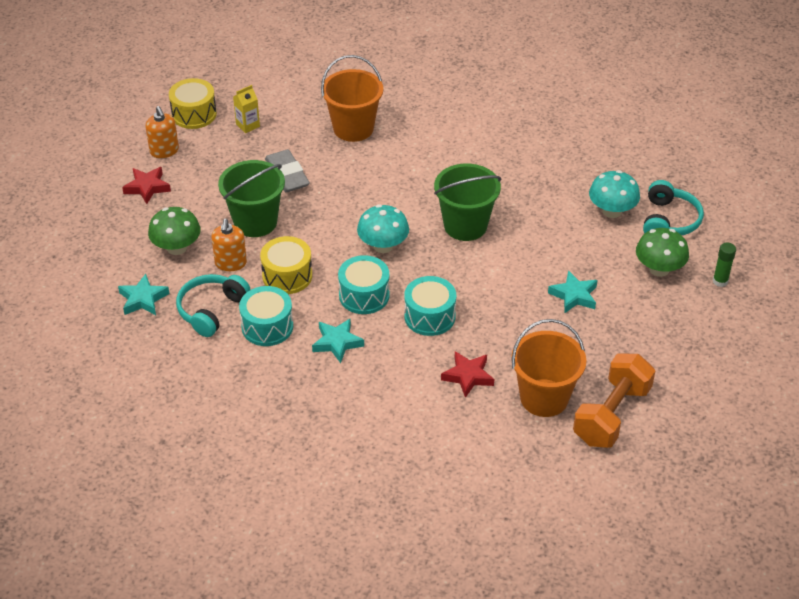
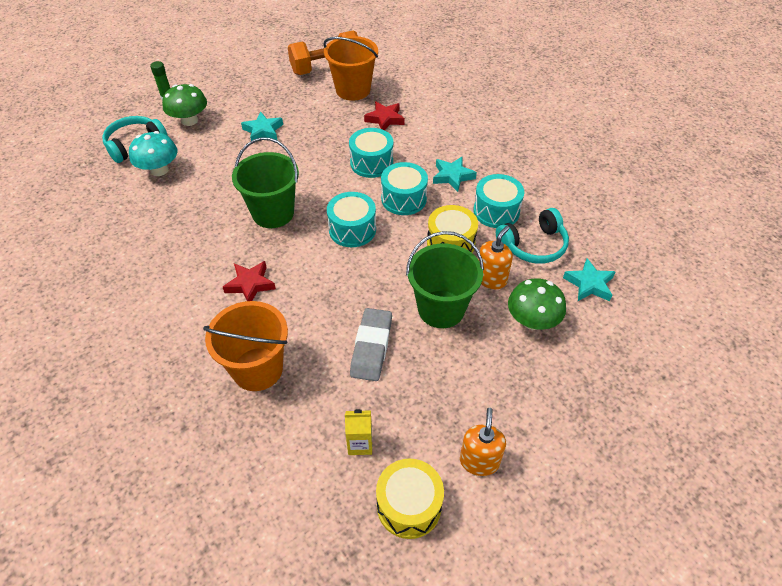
camera: 145 degrees left, 5 degrees up
(147, 187) = (526, 414): red star -> red star (250, 284)
(383, 246) = (352, 229): turquoise mushroom -> turquoise drum

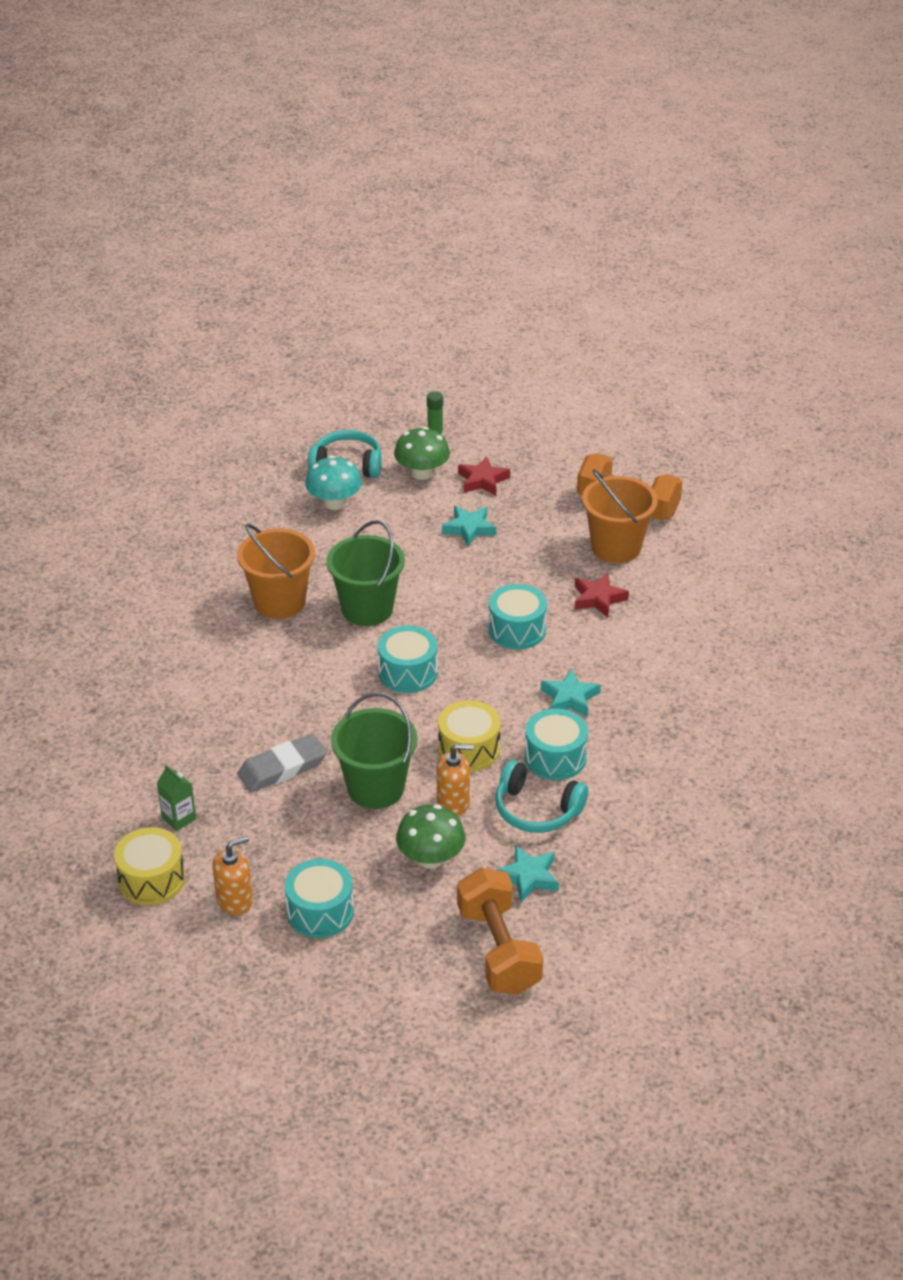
camera: 50 degrees right, 10 degrees down
(250, 284) = (268, 651): red star -> red star (483, 480)
(257, 369) = (187, 714): orange bucket -> orange bucket (279, 602)
(360, 444) = (179, 818): yellow carton -> green carton
(404, 199) = (492, 682): turquoise drum -> turquoise drum (320, 911)
(644, 337) = (498, 950): none -> orange dumbbell

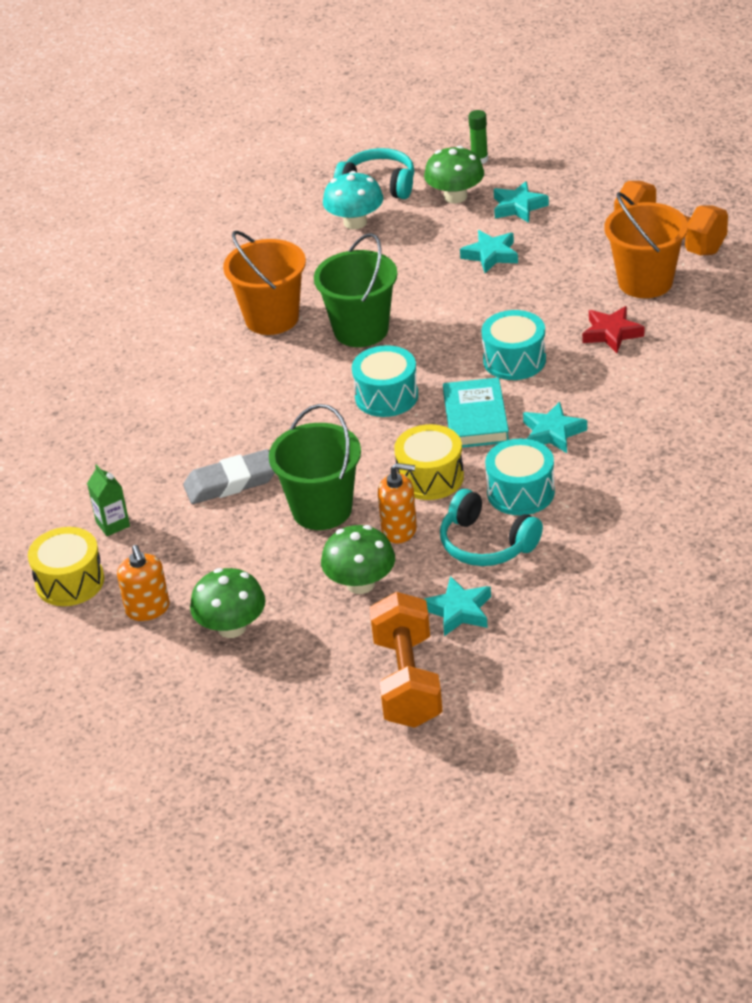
camera: 15 degrees right, 0 degrees up
(235, 900) = (147, 609): orange soap dispenser -> orange soap dispenser turned 90 degrees clockwise
(320, 911) = (231, 627): turquoise drum -> green mushroom
(483, 480) = (518, 207): red star -> turquoise star
(496, 689) = (476, 418): none -> turquoise book

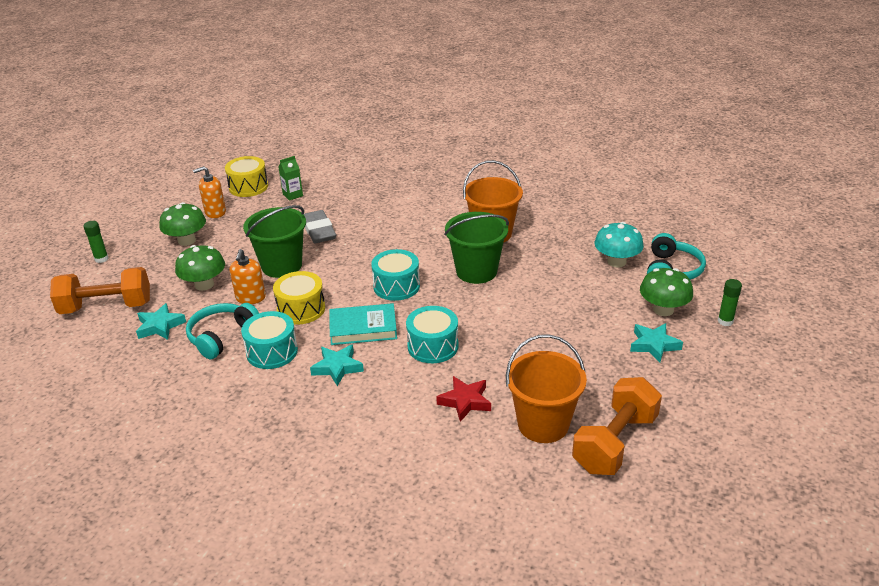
camera: 85 degrees right, 5 degrees down
(270, 722) = (101, 259): none -> green glue stick
(491, 255) = (578, 331): turquoise star -> none

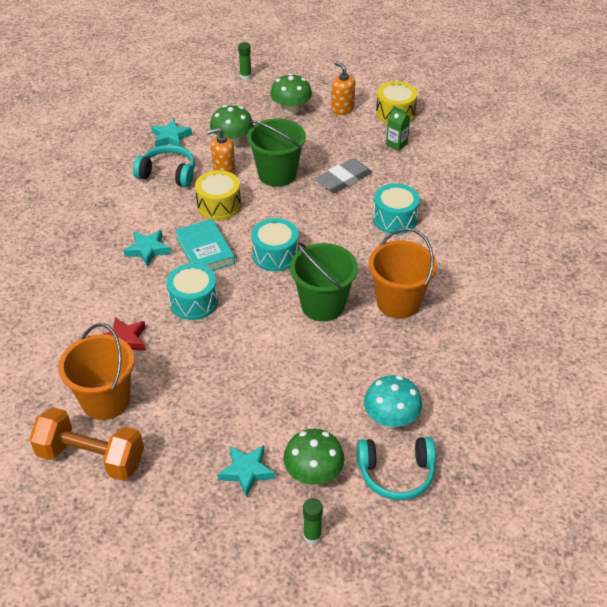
camera: 70 degrees right, 10 degrees up
(106, 307) = (185, 103): orange dumbbell -> none
(272, 352) = (157, 207): turquoise drum -> turquoise drum (395, 219)

